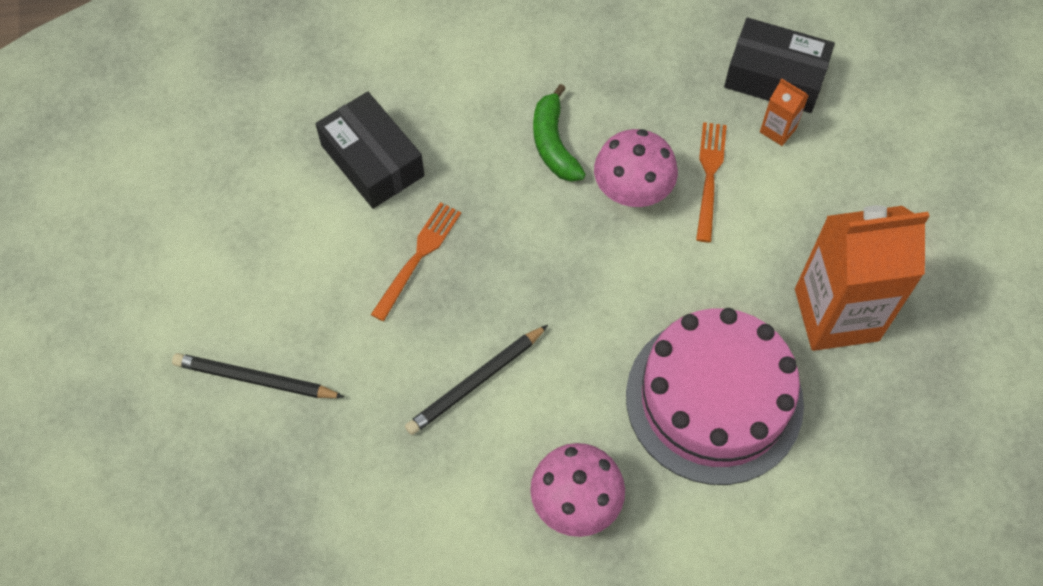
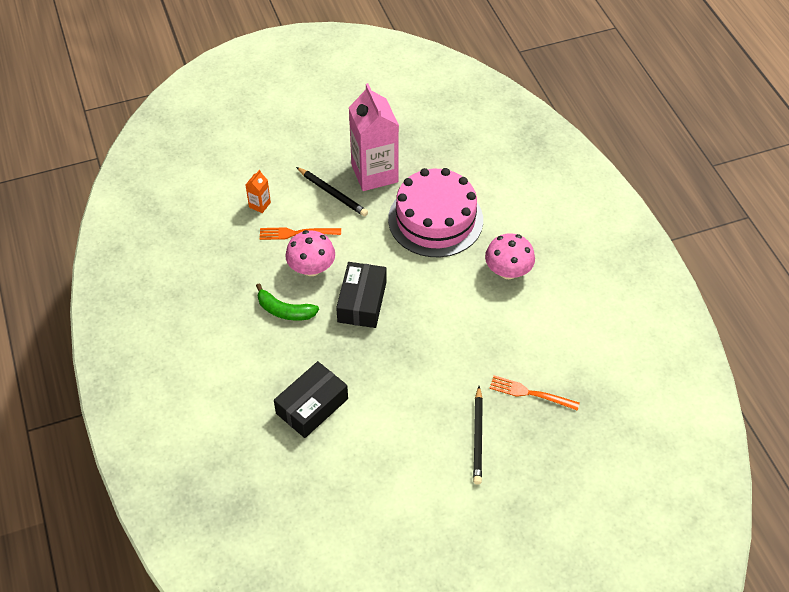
camera: 100 degrees left, 10 degrees down
(418, 256) = (377, 368): orange fork -> orange fork (529, 393)
(475, 382) = (452, 325): black pencil -> black pencil (333, 193)
(553, 144) = (285, 310): green banana -> green banana turned 45 degrees clockwise
(775, 77) = (221, 208): black box -> black box (362, 302)
(836, 314) = (374, 173): orange carton -> pink carton

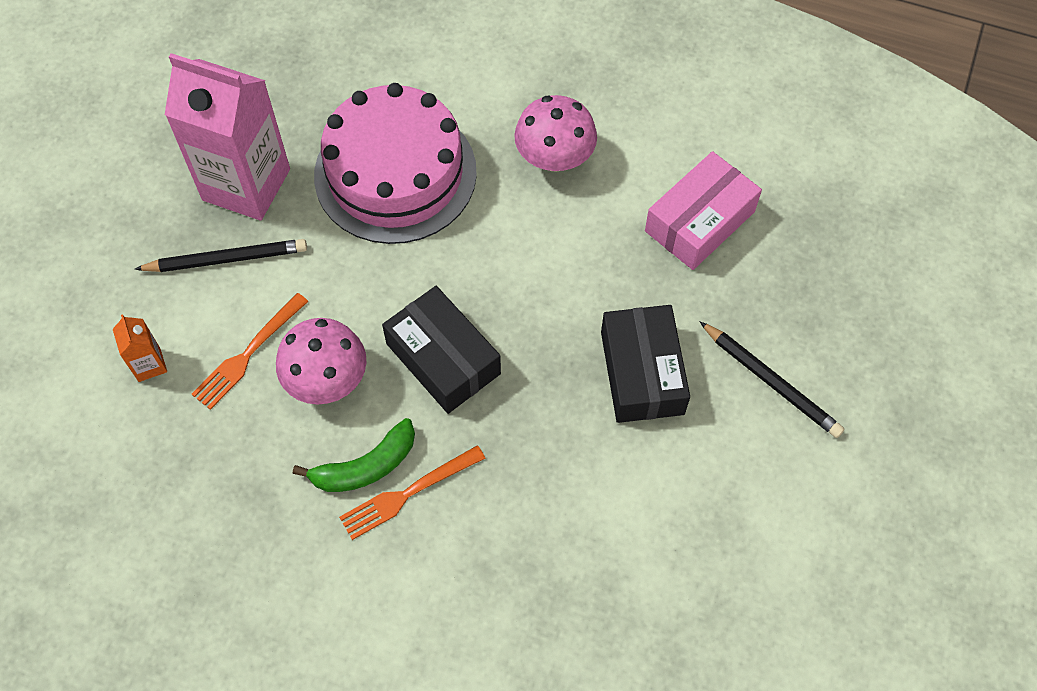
camera: 50 degrees left, 10 degrees up
(312, 406) = (555, 547): black box -> black box (642, 372)
(529, 393) = (755, 275): orange fork -> orange fork (407, 494)
(535, 351) = (700, 221): none -> pink box

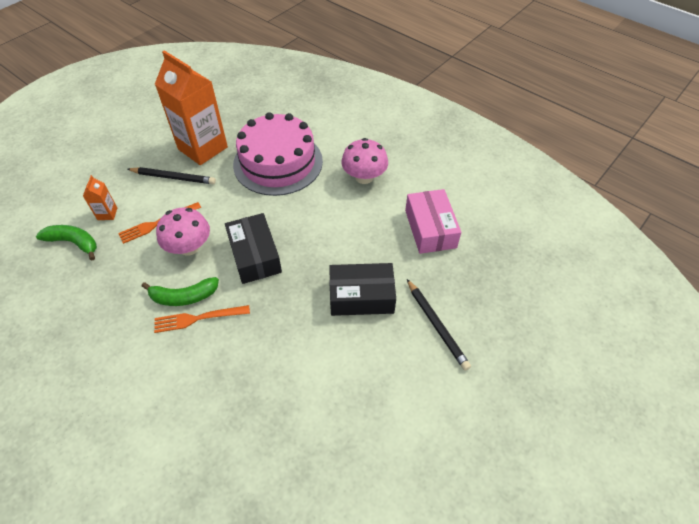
camera: 20 degrees right, 10 degrees down
(123, 436) = (74, 243): none -> green banana
(246, 184) = (203, 148): pink carton -> orange carton
(642, 372) = (361, 296): black box -> black box turned 75 degrees clockwise
(700, 221) = (430, 229): pink box -> pink box turned 75 degrees counterclockwise

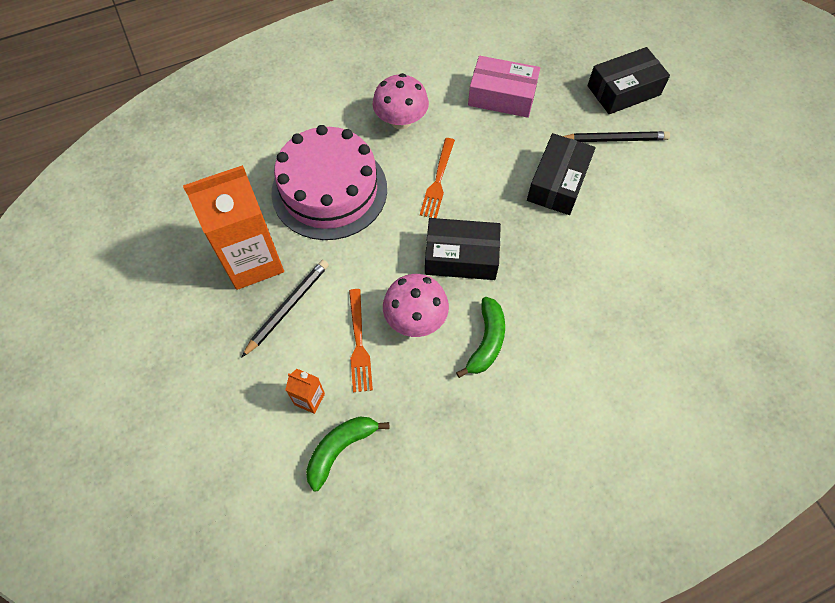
camera: 65 degrees left, 10 degrees up
(197, 318) = (522, 335): orange fork -> orange fork (438, 181)
(501, 316) = (623, 90): none -> black box

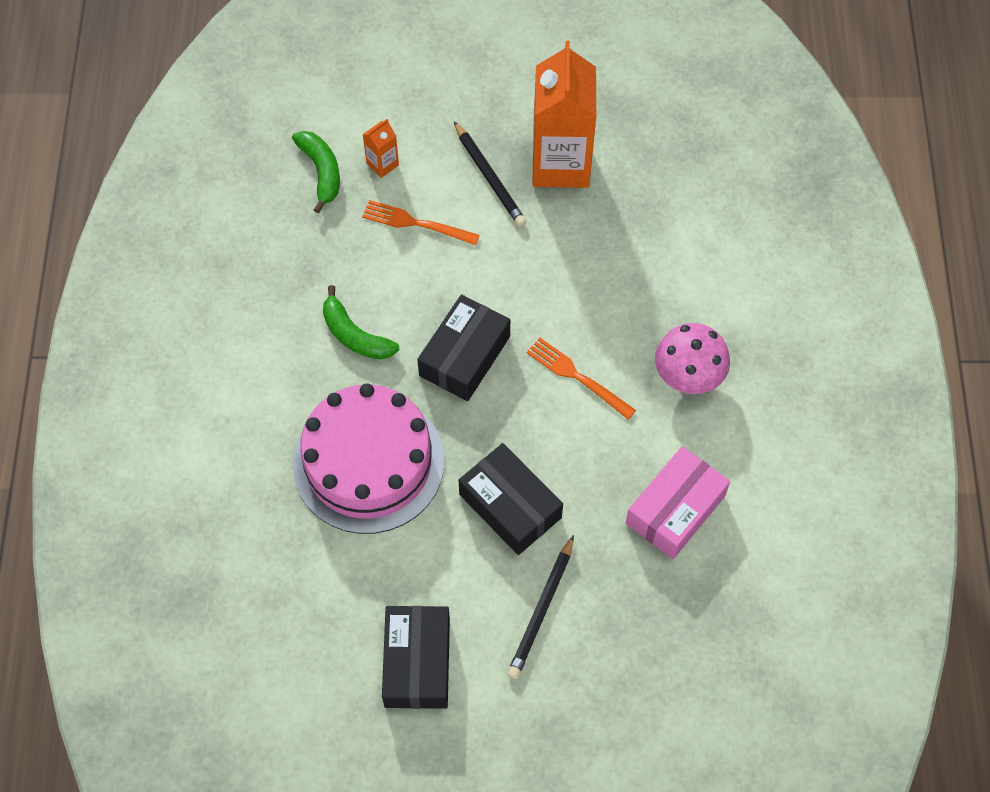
camera: 115 degrees right, 0 degrees up
(329, 190) = (618, 262): pink cake -> pink cake (368, 462)
(415, 318) = (416, 283): pink mushroom -> none
(623, 90) = (616, 671): black box -> black box (417, 662)

